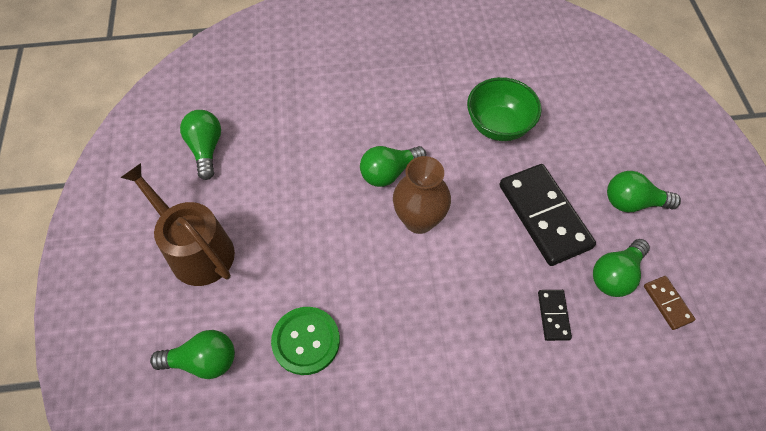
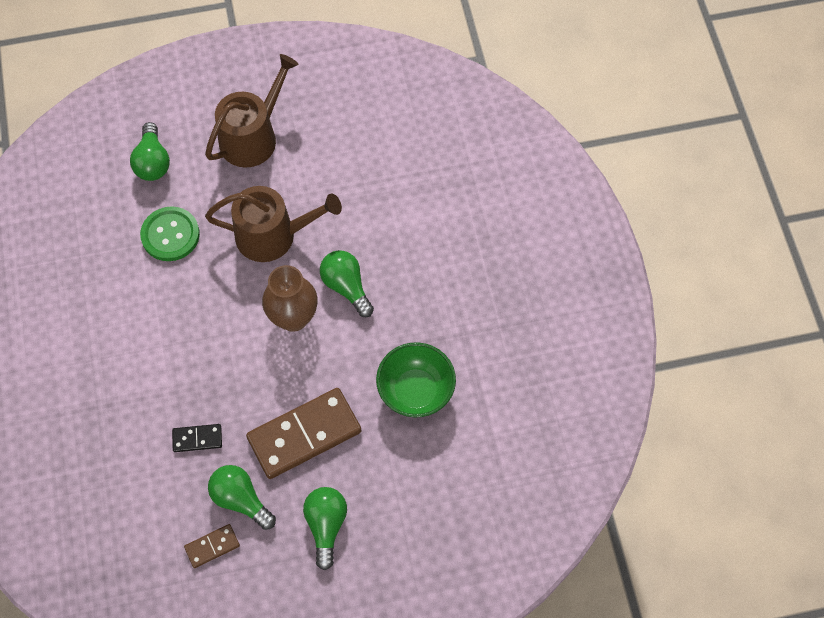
camera: 85 degrees right, 5 degrees up
(206, 149) = (362, 123): green light bulb -> none
(323, 234) = (273, 235): none -> brown watering can
(544, 216) = (304, 435): black domino -> brown domino

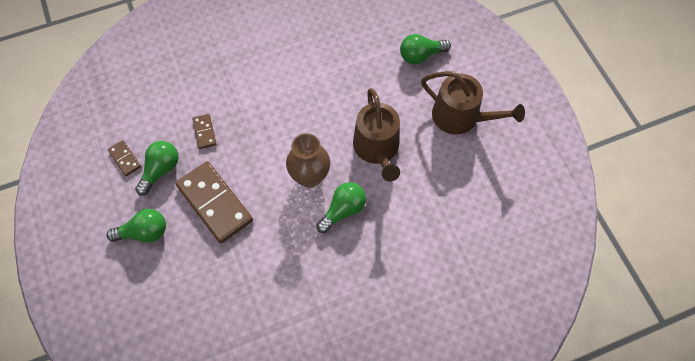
camera: 80 degrees right, 0 degrees up
(170, 235) = (362, 80): green button -> none
(197, 439) = (204, 132): black domino -> brown domino
(415, 391) = (260, 279): green bowl -> none

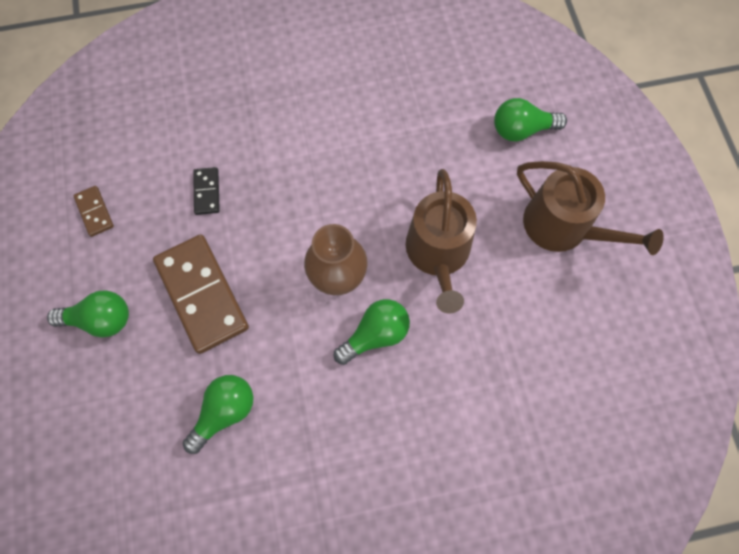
camera: 10 degrees right, 5 degrees up
(161, 170) = (139, 236): green light bulb -> green light bulb (224, 412)
(204, 132) = (207, 192): brown domino -> black domino

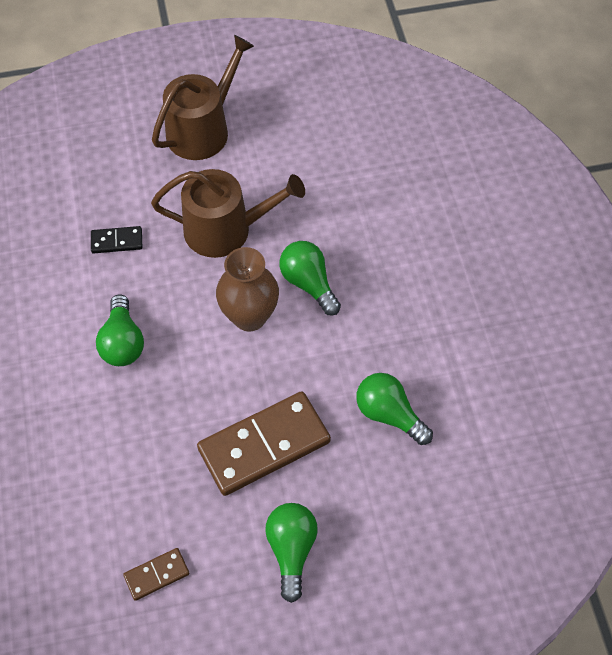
camera: 90 degrees left, 10 degrees down
(207, 192) = (140, 450): black domino -> black domino (117, 241)
(521, 130) = (93, 154): green light bulb -> green light bulb (122, 342)

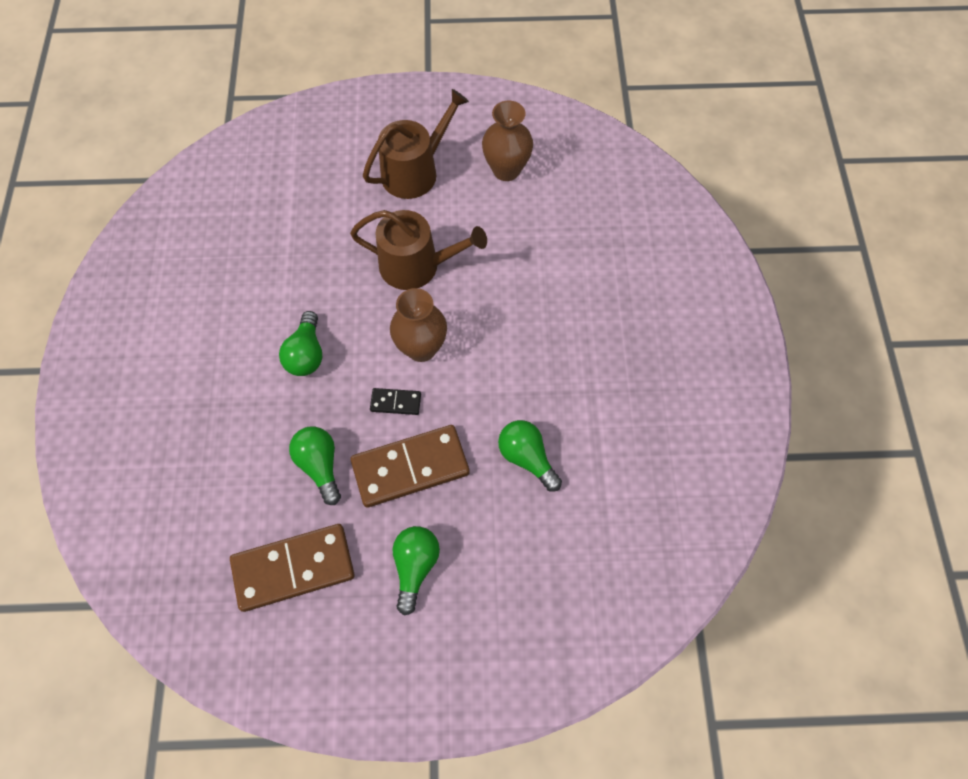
camera: 10 degrees right, 5 degrees up
(117, 241) = (319, 262): black domino -> black domino (395, 402)
(156, 574) = (293, 568): brown domino -> brown domino, size x2.15
(303, 114) = (506, 170): none -> brown vase
(309, 283) = (480, 326): green light bulb -> green light bulb (320, 466)

